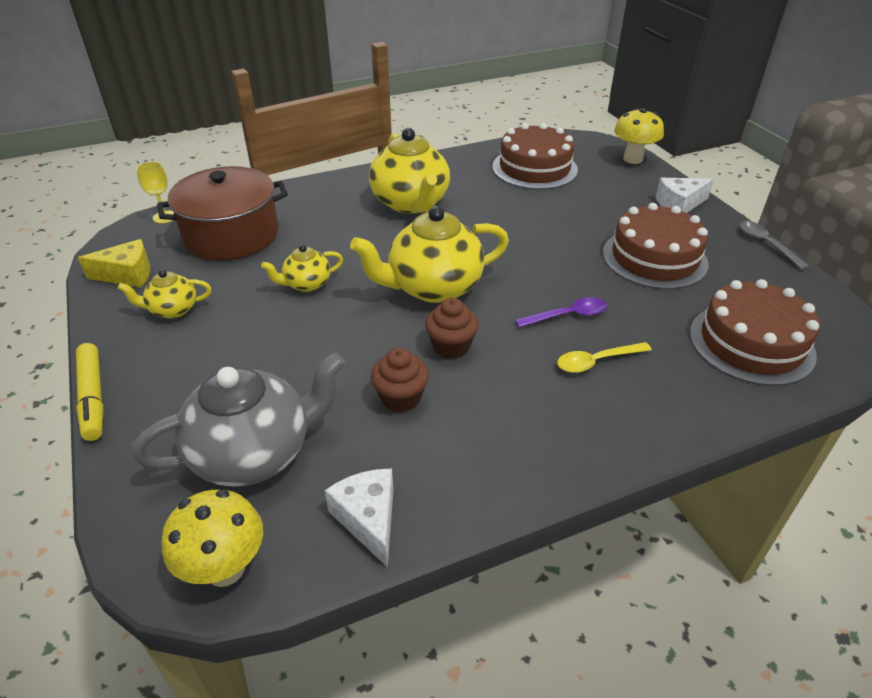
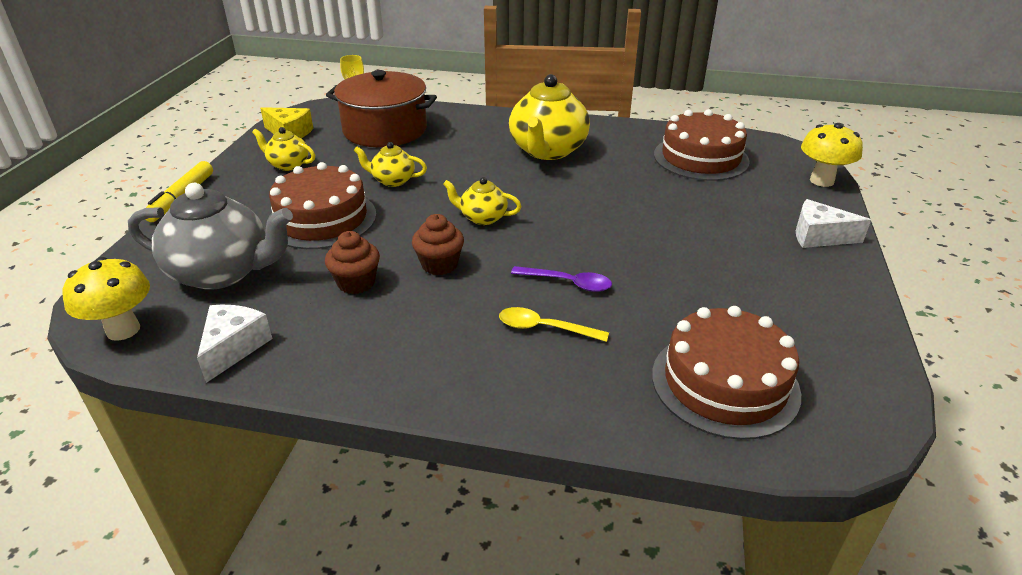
camera: 35 degrees right, 5 degrees down
(433, 287) = (482, 218): yellow teapot -> yellow teapot, size x0.51
(654, 258) = (722, 271): brown cake -> brown cake (322, 219)
(766, 244) = (877, 307): grey spoon -> none

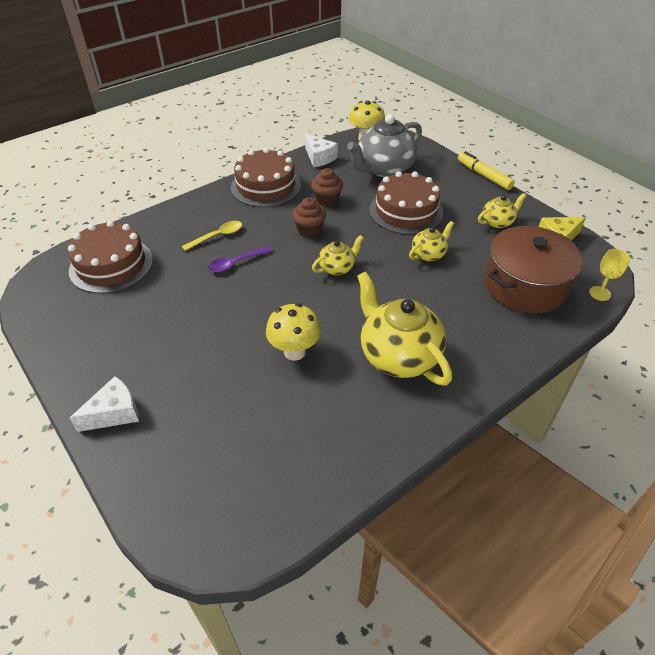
camera: 130 degrees right, 10 degrees up
(701, 158) = (281, 451): brown cake -> brown cake (266, 186)
(822, 181) = (149, 505): yellow mushroom -> yellow mushroom (294, 352)

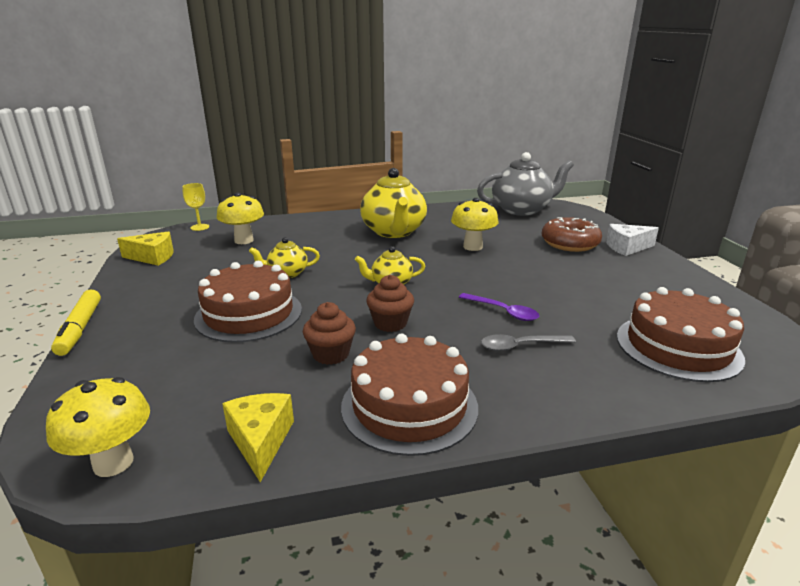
camera: 155 degrees left, 20 degrees down
(185, 399) = (569, 243): none -> brown donut
(217, 236) = (520, 346): yellow spoon -> grey spoon
(236, 263) = (503, 312): purple spoon -> purple spoon turned 45 degrees clockwise
(319, 158) = (260, 441): white cheese -> yellow cheese
(384, 169) = (186, 379): grey teapot -> grey teapot (522, 210)
(497, 222) = (174, 280): yellow teapot -> none
(524, 286) = (244, 240): brown pot -> yellow mushroom

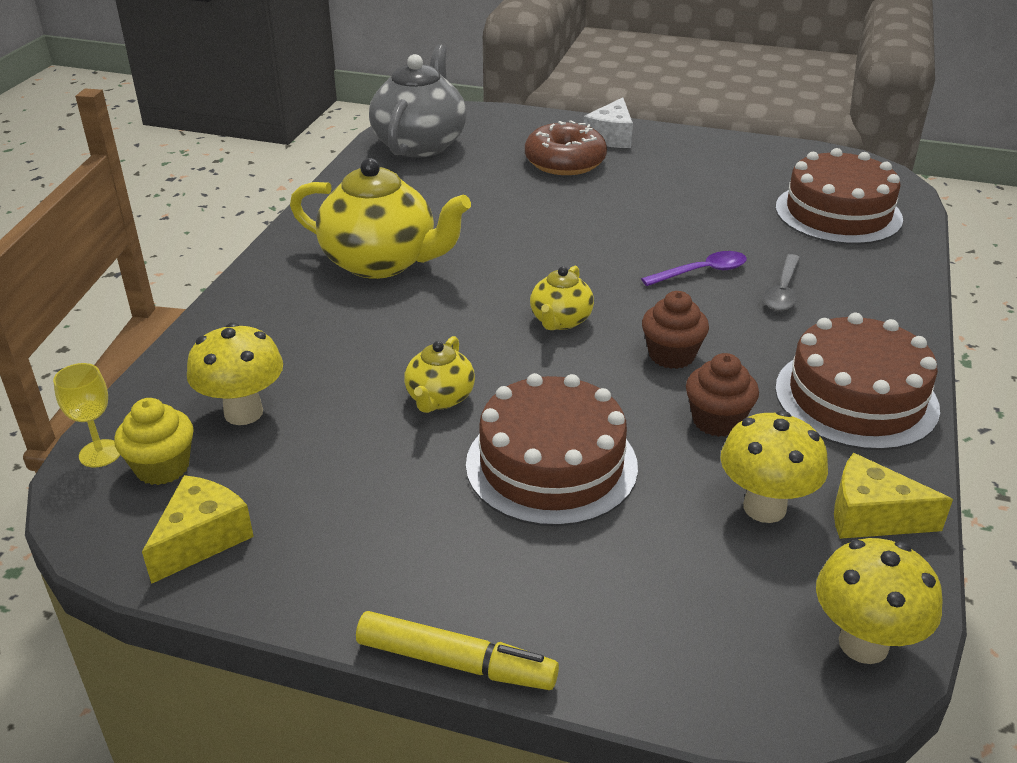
camera: 60 degrees left, 10 degrees up
(196, 238) = (162, 467): none -> yellow cupcake
(472, 247) = (505, 224): yellow mushroom -> yellow mushroom (764, 507)

